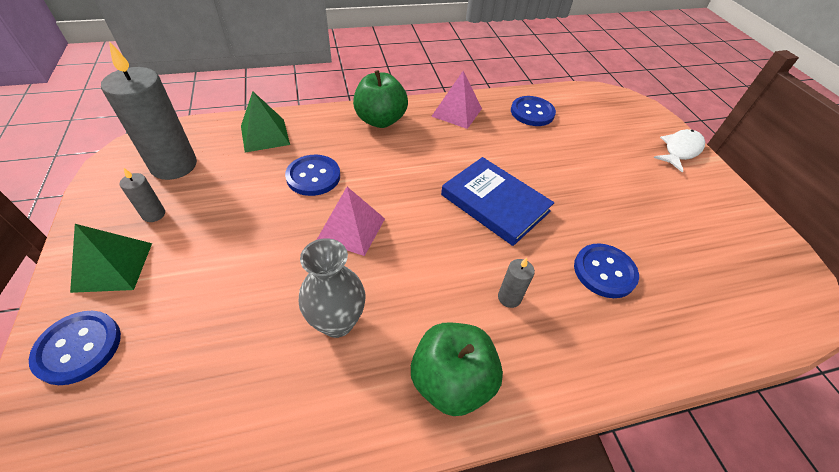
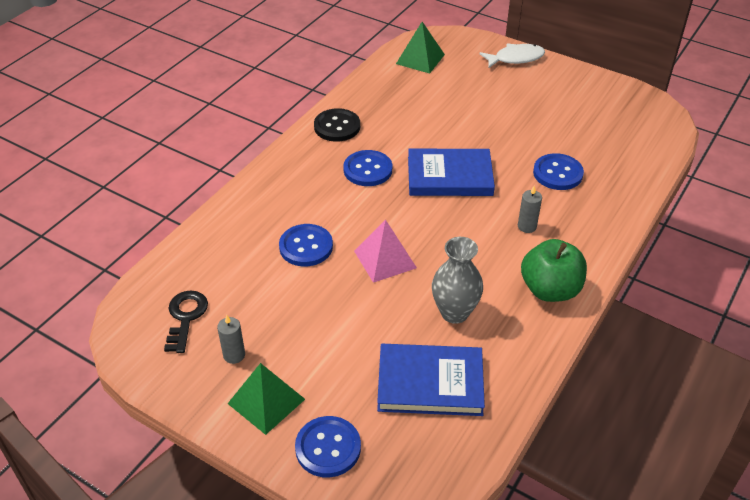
camera: 40 degrees left, 5 degrees down
(174, 165) = (185, 317): grey candle -> black key
(225, 369) = (430, 383): none -> blue book
(265, 135) = (217, 245): green pyramid -> green pyramid (420, 59)
(380, 120) = (289, 172): green apple -> none
(457, 112) = (337, 126): pink pyramid -> black button
(532, 112) = (390, 91): blue button -> blue button (367, 170)
(680, 150) = (515, 58): white fish -> white fish turned 75 degrees clockwise

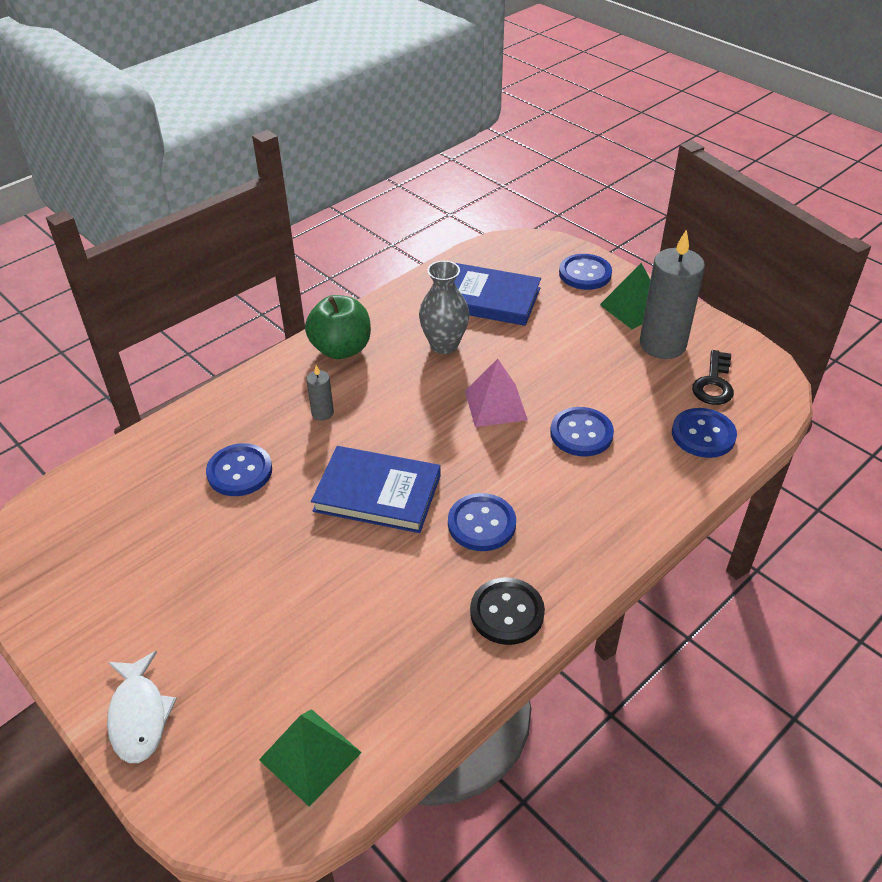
camera: 165 degrees left, 0 degrees up
(201, 264) = (703, 434): none -> blue button
(234, 355) = (662, 344): grey candle -> grey candle, size x2.24
(515, 58) = (139, 715): white fish -> white fish turned 105 degrees counterclockwise

